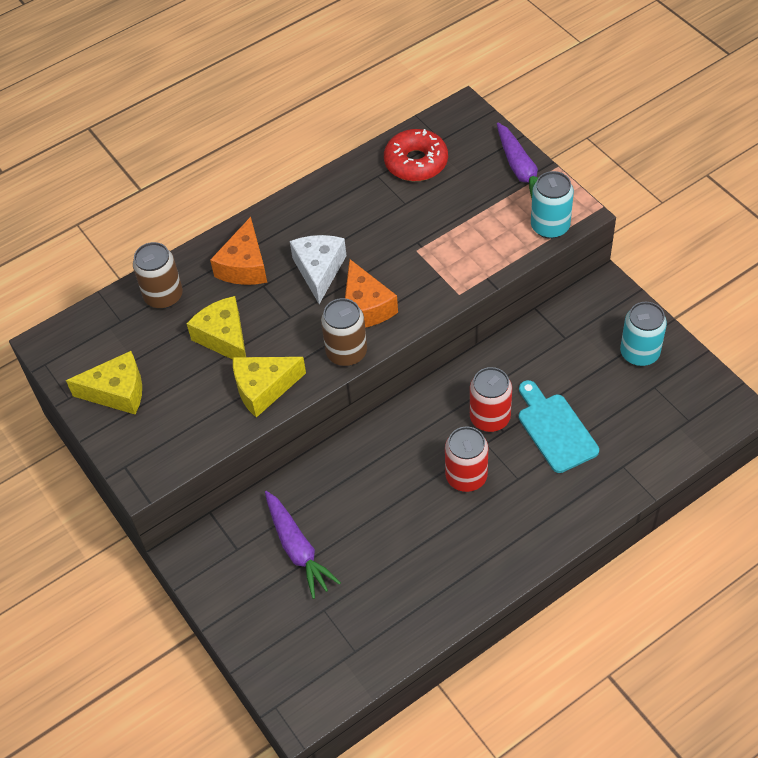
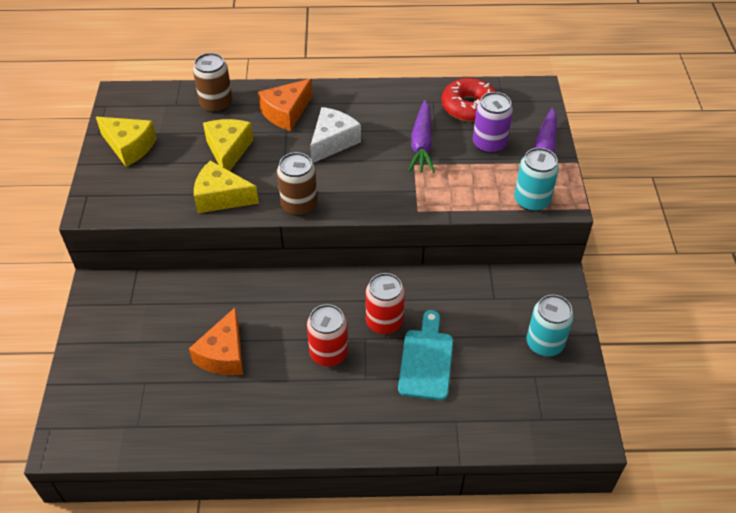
camera: 30 degrees right, 5 degrees down
(297, 548) = (167, 329): purple carrot -> purple carrot (421, 144)
(365, 307) = (341, 183): orange cheese -> orange cheese (224, 354)
(467, 191) = (489, 144): none -> purple can

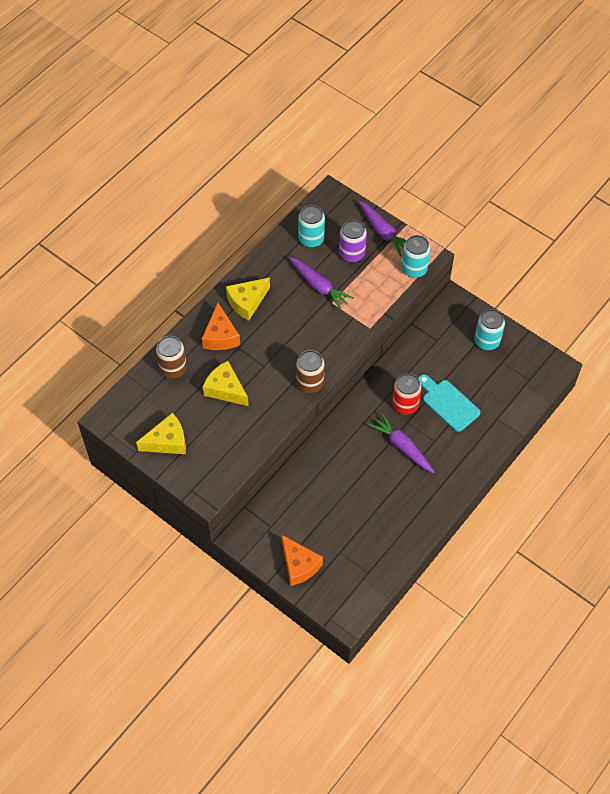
camera: 50 degrees left, 10 degrees up
(221, 197) = (264, 418): yellow cheese -> yellow cheese (247, 302)
(224, 354) = (356, 499): orange cheese -> orange cheese (299, 565)
(328, 353) = (402, 446): red can -> purple carrot
(332, 142) = (272, 329): white cheese -> none
(469, 107) = (311, 239): red donut -> turquoise can

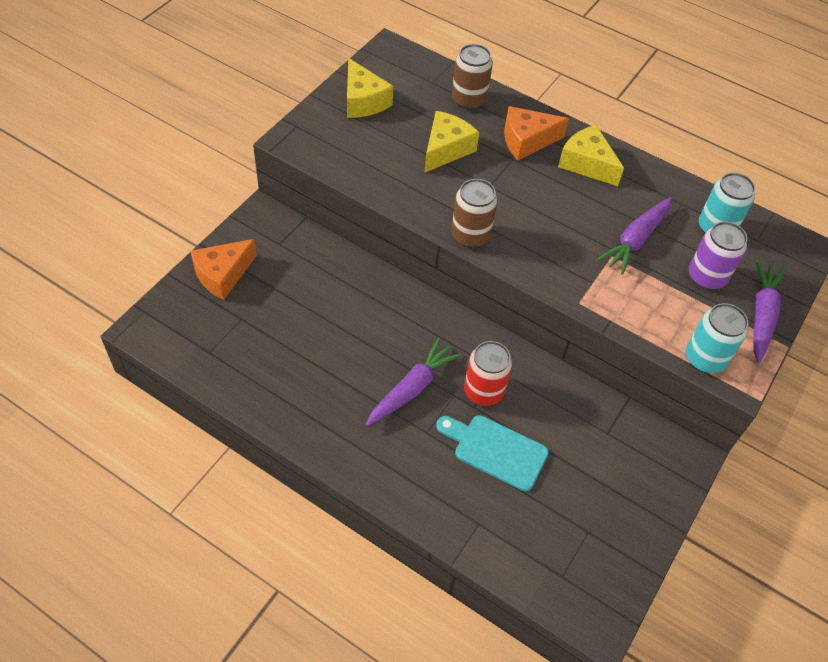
camera: 80 degrees right, 5 degrees down
(383, 232) = (761, 316): purple carrot -> purple carrot turned 150 degrees clockwise
(448, 403) = (495, 450): turquoise cutting board -> turquoise cutting board turned 105 degrees counterclockwise
(487, 341) = (623, 507): turquoise can -> none

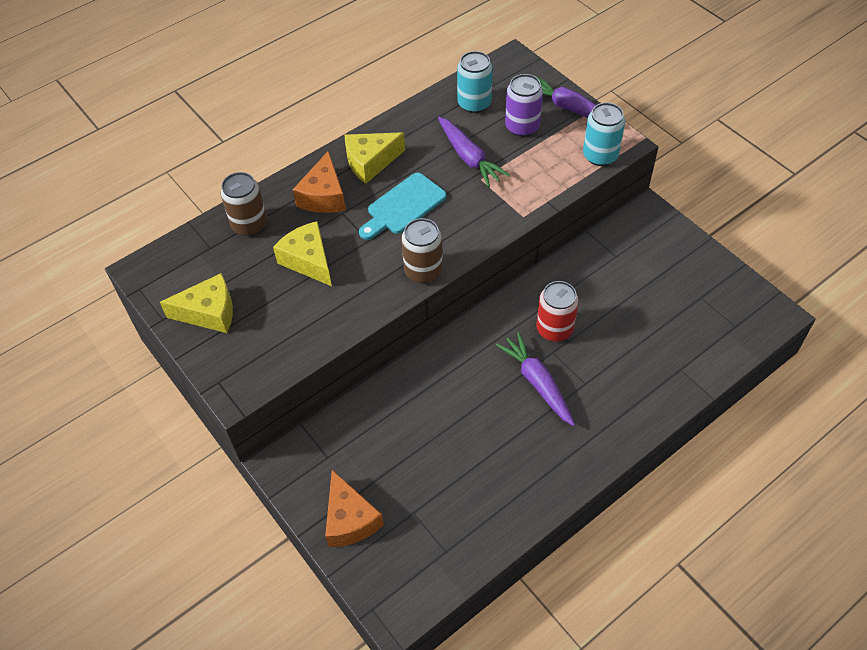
camera: 65 degrees left, 0 degrees up
(495, 450) = (615, 337): turquoise cutting board -> turquoise cutting board (403, 206)

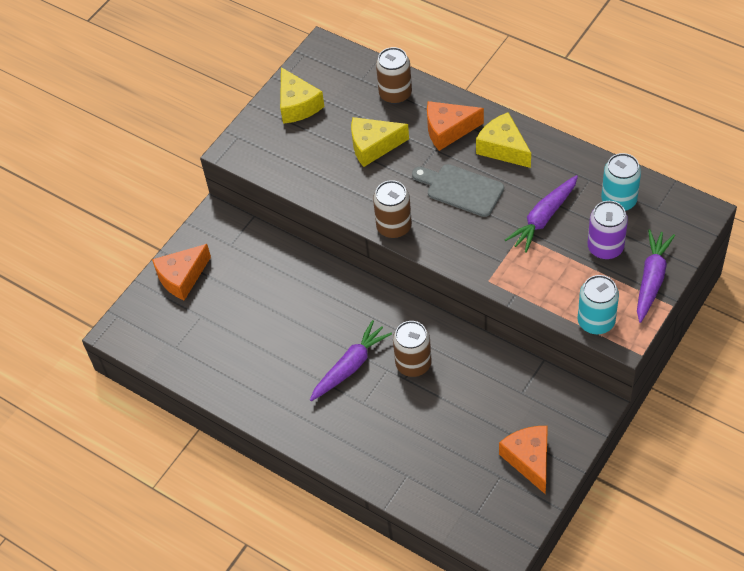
camera: 75 degrees right, 0 degrees up
(308, 260) = (373, 146): yellow cheese -> yellow cheese turned 135 degrees counterclockwise
(403, 206) = (461, 189): turquoise cutting board -> grey cutting board
(554, 329) = (413, 364): red can -> brown can
(689, 271) = (529, 460): none -> orange cheese

